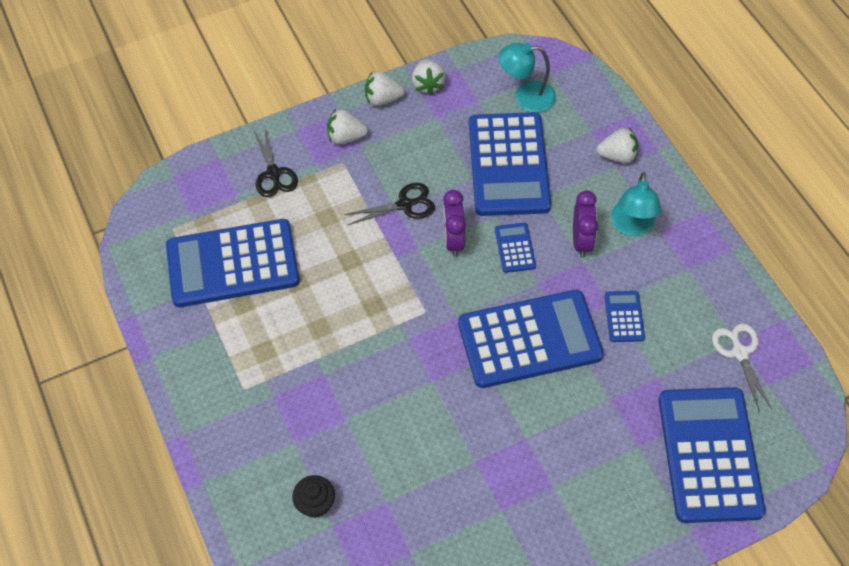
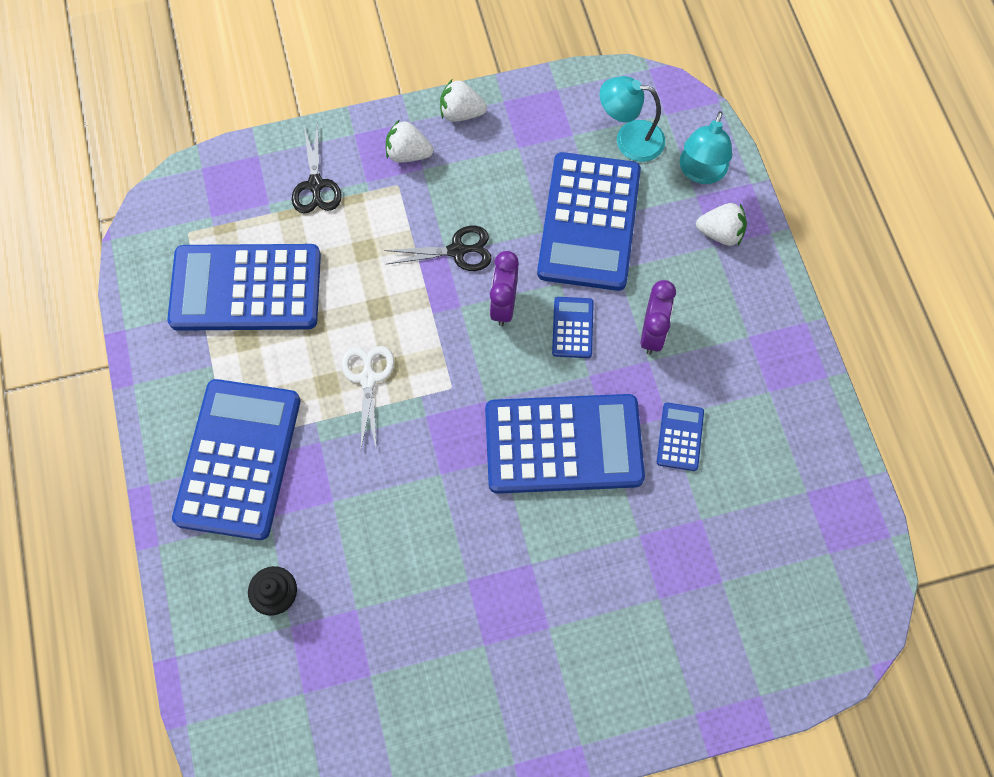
camera: 10 degrees right, 10 degrees up
(428, 84) = (517, 104): white strawberry -> none
(631, 226) = (716, 326): turquoise lamp -> turquoise lamp (700, 172)
(709, 454) = (739, 626): blue calculator -> blue calculator (238, 459)
(739, 353) = (805, 507): white scissors -> white scissors (368, 379)

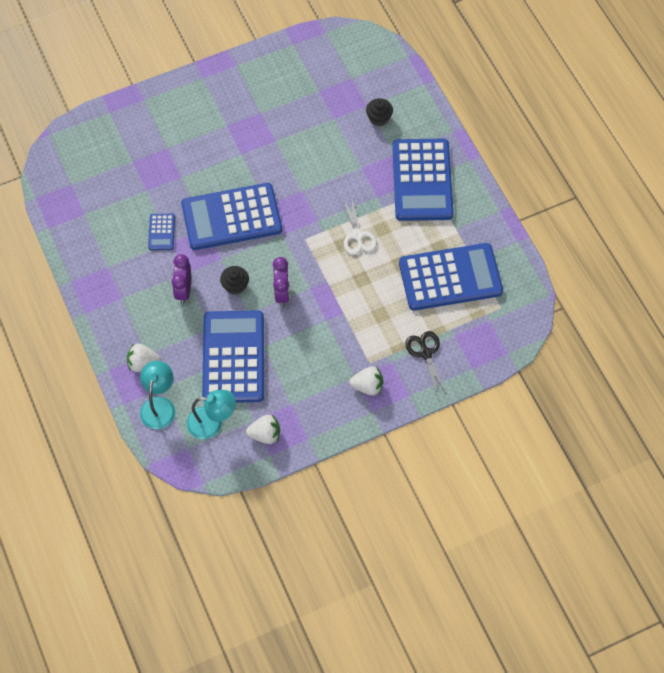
camera: 170 degrees right, 5 degrees down
(457, 251) = (319, 323): black scissors -> none
(461, 113) = (337, 423): white strawberry -> white strawberry (265, 434)
(572, 328) = (235, 286): blue calculator -> black cupcake

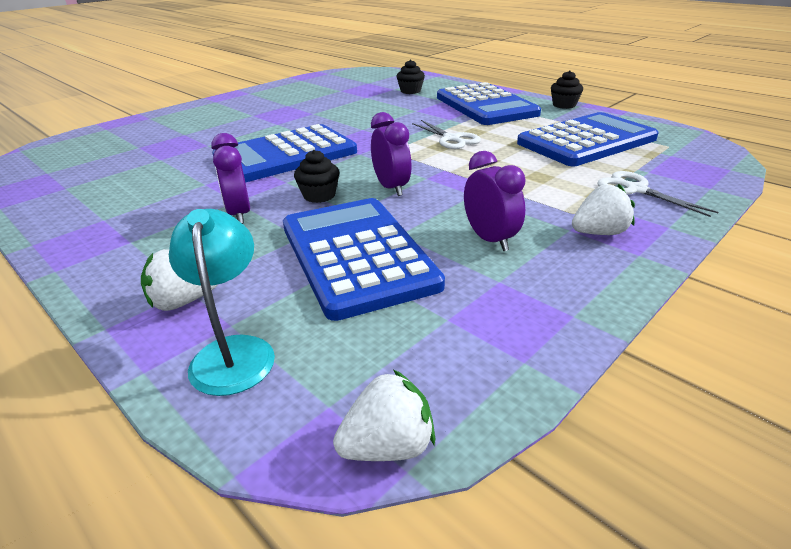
camera: 20 degrees left, 30 degrees down
(161, 232) = (189, 179): blue calculator -> none
(212, 423) = (365, 346): turquoise lamp -> none
(265, 434) = (487, 333): white strawberry -> white strawberry (388, 446)
(307, 370) = (490, 239): none -> purple clock
(425, 353) = (636, 190): black scissors -> white scissors
(487, 205) = (564, 105): none -> black cupcake

